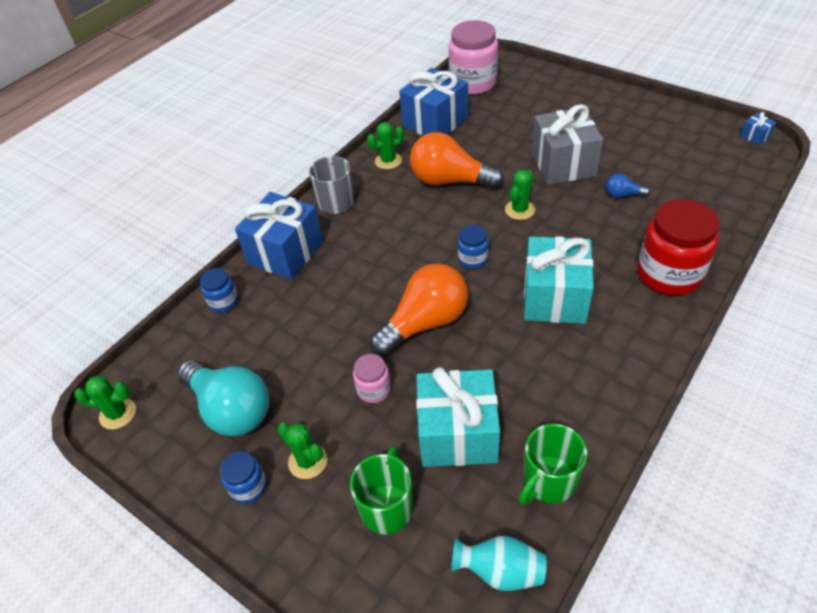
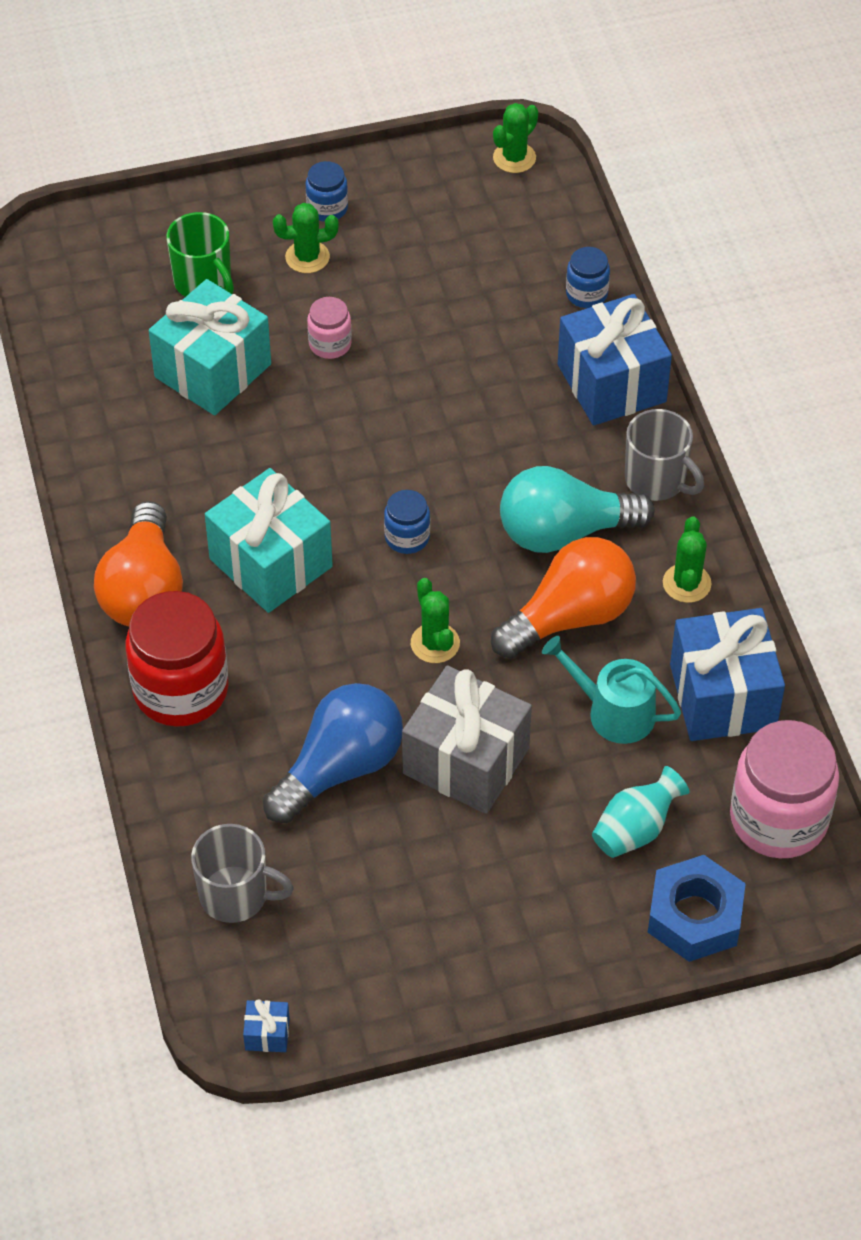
camera: 125 degrees right, 5 degrees up
(231, 409) = (427, 234): turquoise light bulb -> turquoise light bulb (564, 532)
(425, 323) = (365, 434): orange light bulb -> orange light bulb (144, 589)
(482, 142) = (613, 712): none -> turquoise watering can
(500, 571) = (72, 314): turquoise vase -> turquoise vase (635, 829)
(541, 78) = (694, 916): none -> blue nut
(548, 481) = (99, 397): green mug -> none
(622, 195) = (340, 768): blue light bulb -> blue light bulb, size x2.25
(723, 182) = (236, 895): none -> grey mug

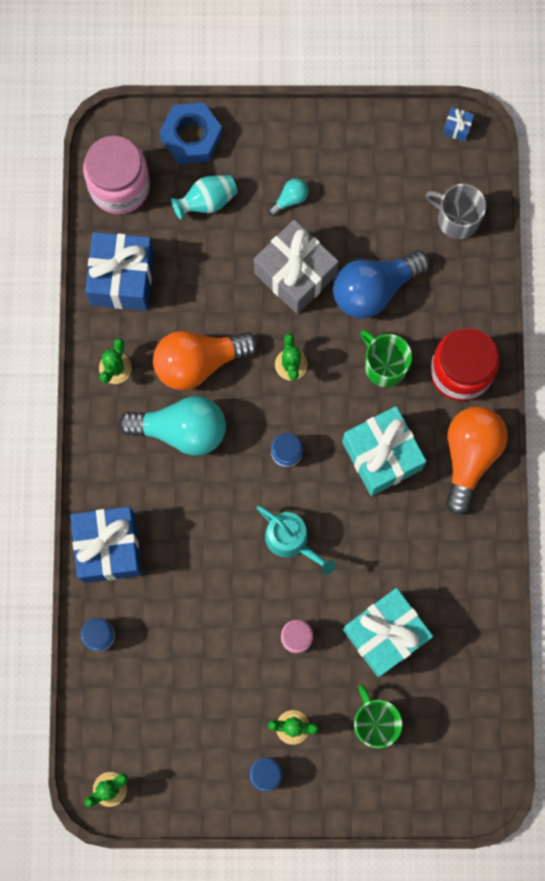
camera: 165 degrees left, 25 degrees up
(297, 672) = (384, 365): none -> green mug
(507, 862) = (290, 199): none -> turquoise light bulb
(613, 712) = (194, 285): turquoise watering can -> turquoise watering can (291, 540)
(657, 480) = (106, 456): grey mug -> none

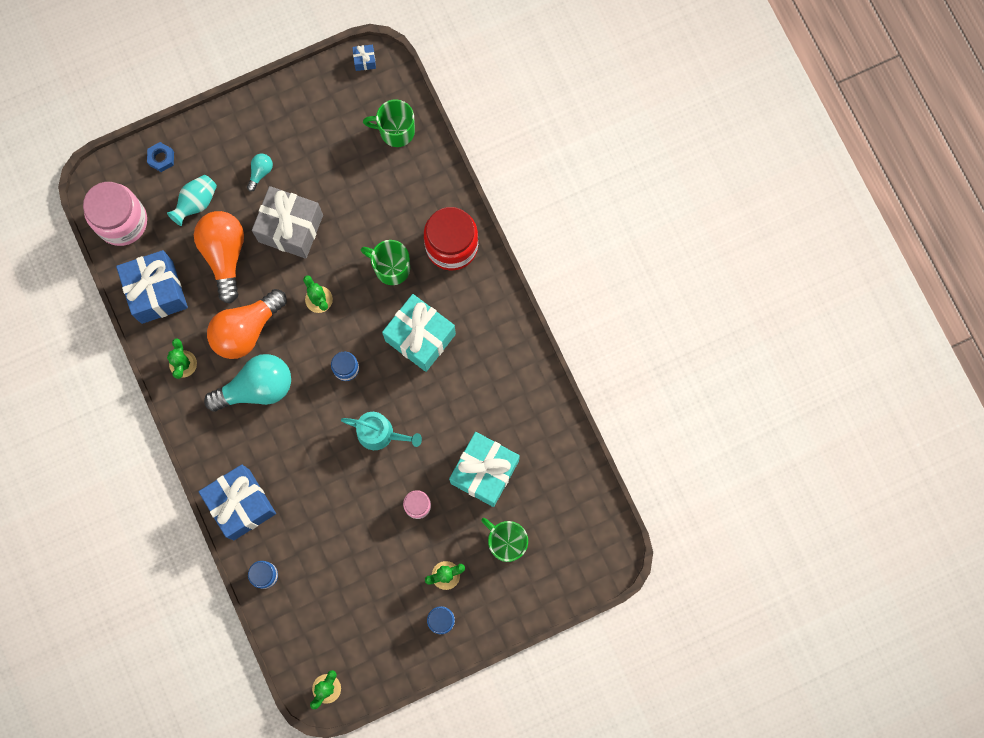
camera: 25 degrees left, 0 degrees up
(191, 137) = (161, 158): blue nut -> blue nut, size x0.54
(374, 289) = (356, 213): blue light bulb -> none
(456, 219) = (396, 131): grey mug -> green mug
(469, 456) = (487, 307): orange light bulb -> orange light bulb (225, 255)

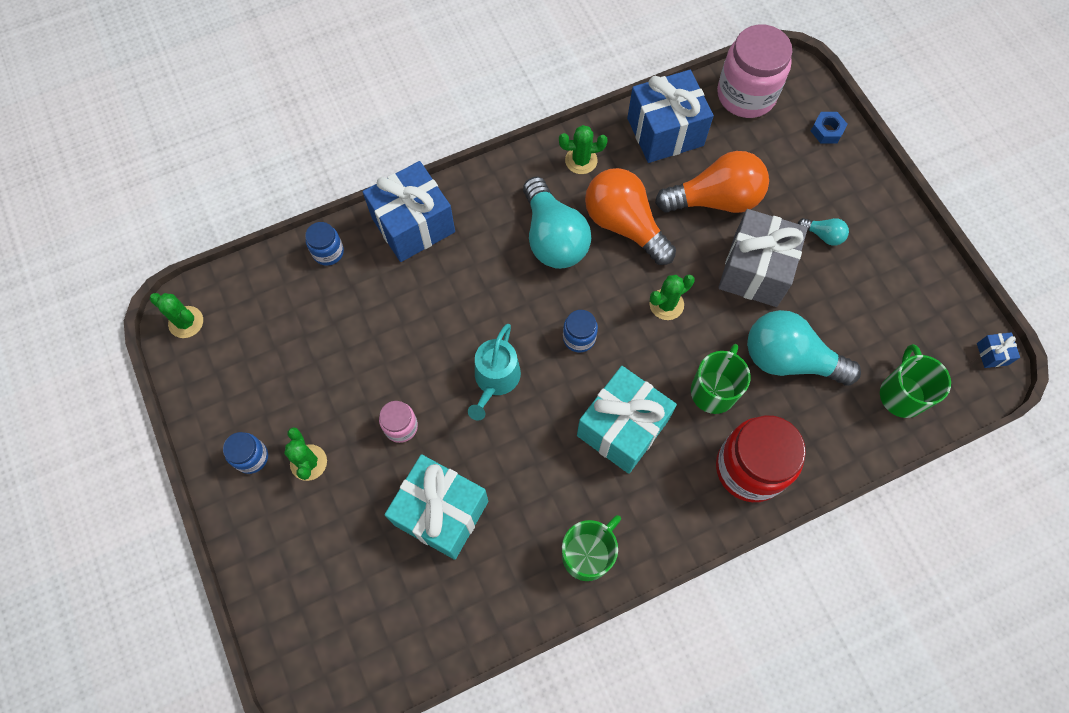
camera: 90 degrees right, 10 degrees down
(196, 203) = (776, 168): turquoise vase -> none
(366, 210) = (789, 359): none -> turquoise light bulb
(506, 542) = (345, 542): green mug -> green mug (588, 554)

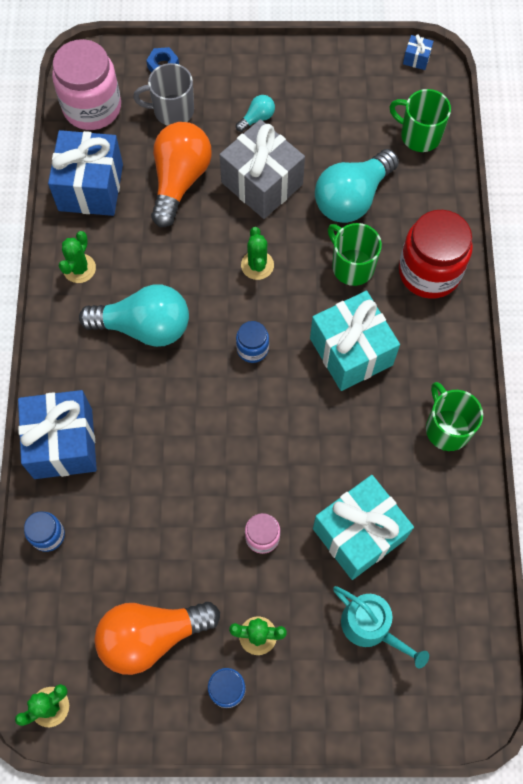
camera: 65 degrees left, 0 degrees up
(495, 379) = (257, 436): turquoise watering can -> turquoise watering can (371, 627)
(624, 225) = (164, 263): orange light bulb -> orange light bulb (151, 636)
(784, 160) = (172, 111): none -> grey mug

